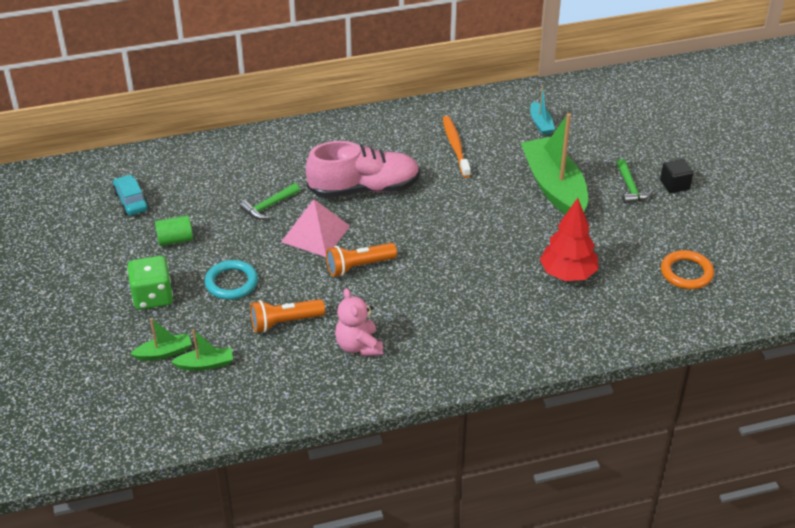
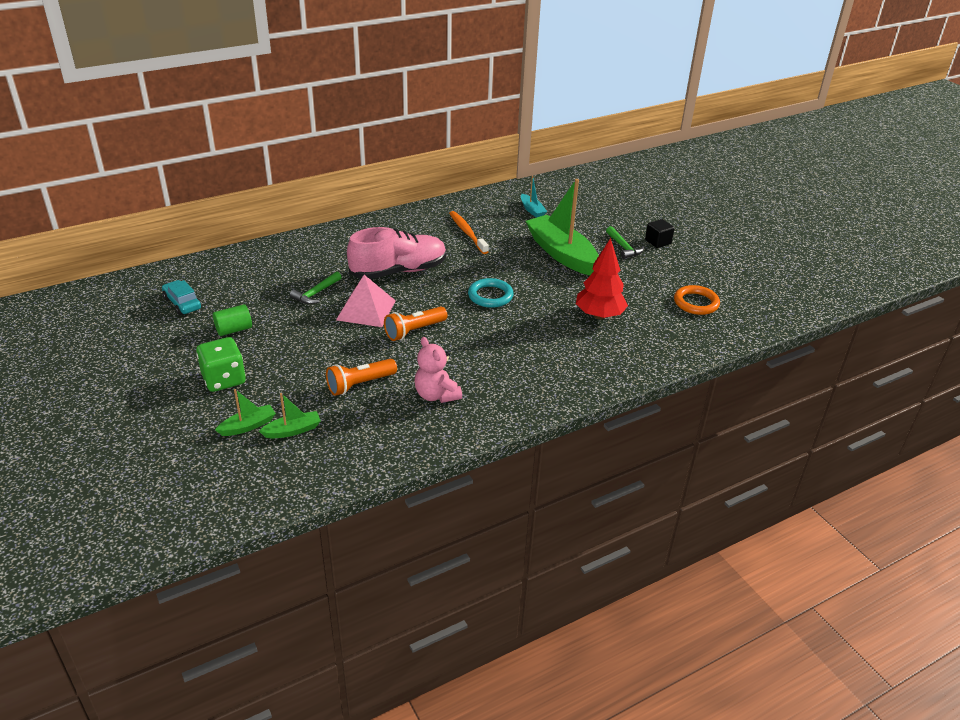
camera: 15 degrees left, 5 degrees down
(231, 283) = (298, 358): turquoise ring -> turquoise ring (490, 296)

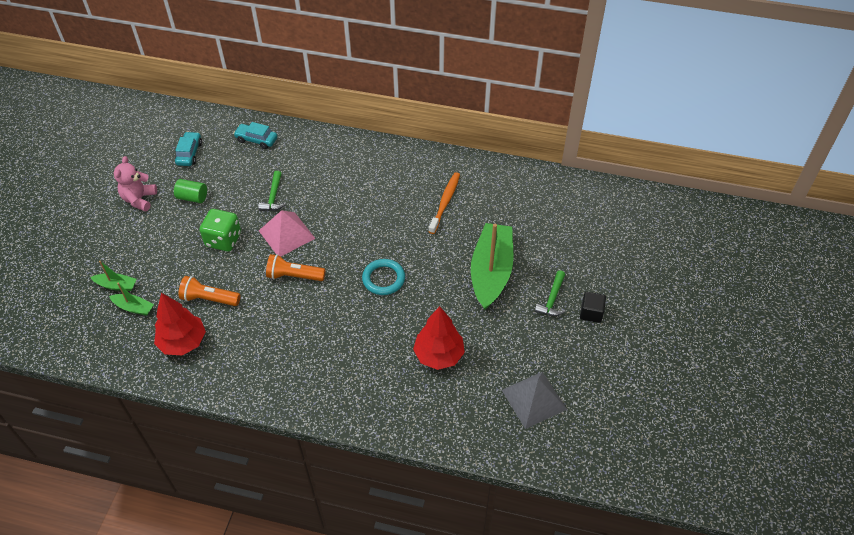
camera: 45 degrees right, 15 degrees up
(224, 379) = (144, 237): green dice -> green dice (223, 240)
(240, 266) = (256, 140): none -> turquoise car
(316, 293) = (273, 197): green hammer -> green hammer turned 75 degrees counterclockwise
(381, 425) = (183, 342): none -> red tree
(399, 271) = (349, 211): pink shoe -> none
(436, 395) = (241, 343): pink teddy bear -> pink teddy bear (139, 199)
(532, 210) = (527, 209): turquoise boat -> none
(696, 303) = (534, 399): orange ring -> grey pyramid

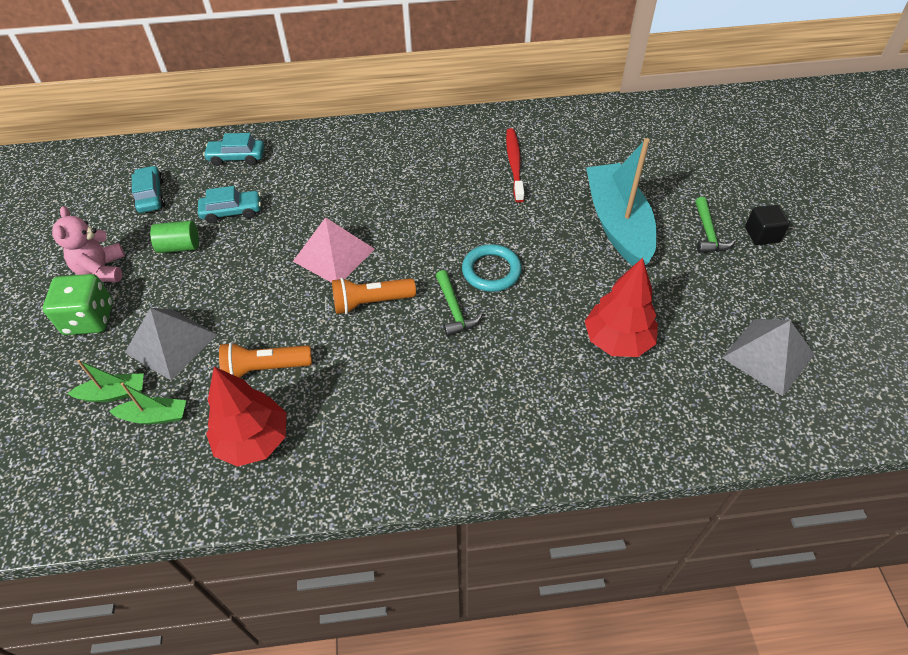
camera: 20 degrees left, 0 degrees up
(161, 263) = (171, 343): none -> grey pyramid
(223, 240) = (249, 286): green dice -> green dice (89, 319)
(236, 181) = (232, 212): none -> turquoise car
(273, 197) = (293, 216): green hammer -> green hammer (454, 310)
(445, 202) = (514, 164): orange toothbrush -> red toothbrush
(491, 272) = (617, 224): green boat -> turquoise boat

